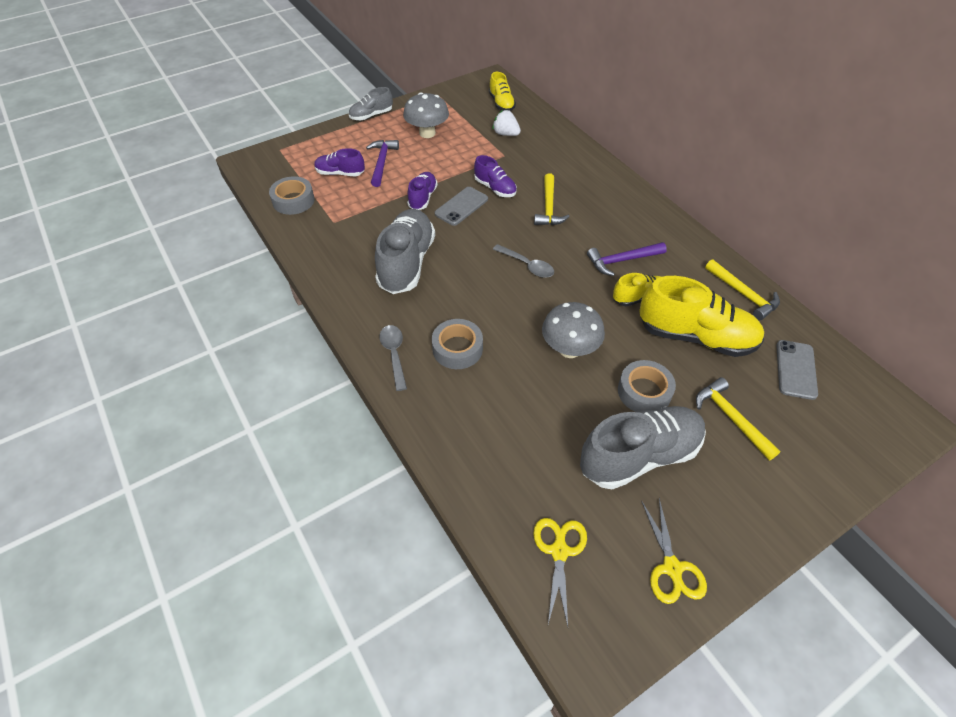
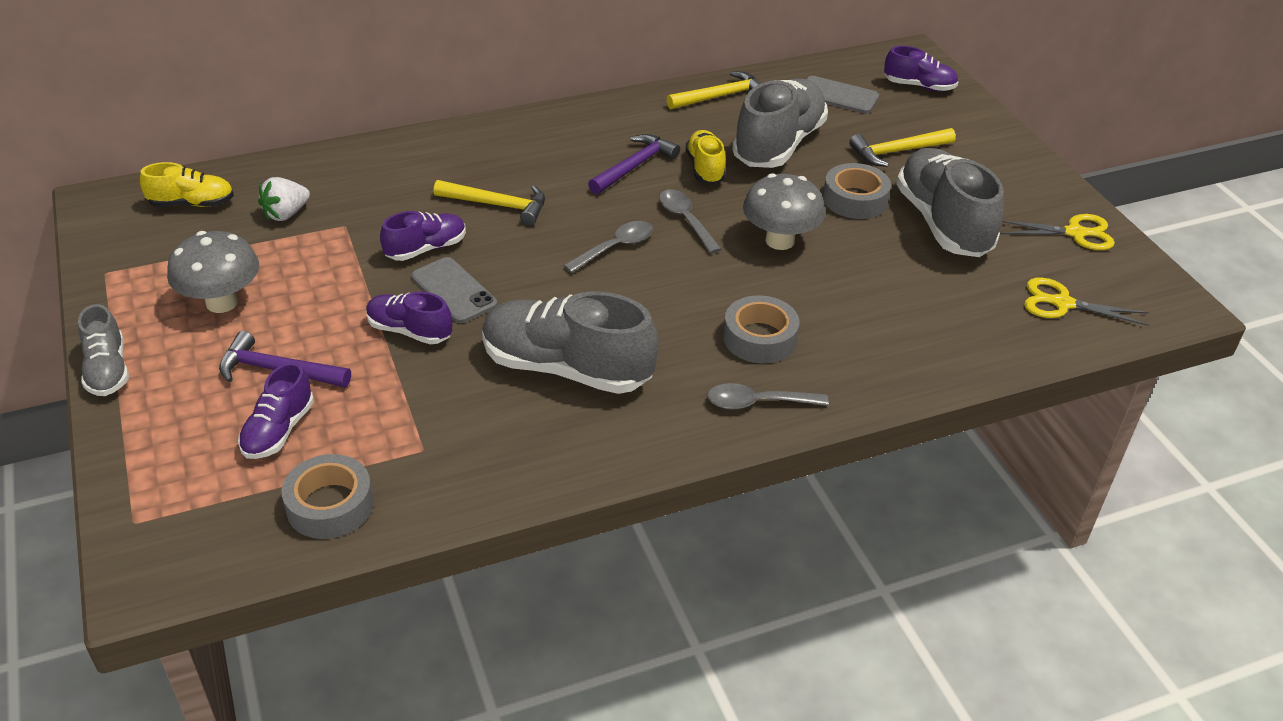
camera: 80 degrees left, 10 degrees down
(572, 295) = (686, 220): none -> grey spoon
(622, 260) = (634, 166): purple hammer -> purple hammer turned 135 degrees counterclockwise
(695, 336) = (778, 144): yellow shoe -> grey shoe
(855, 431) = (919, 86): none -> purple shoe

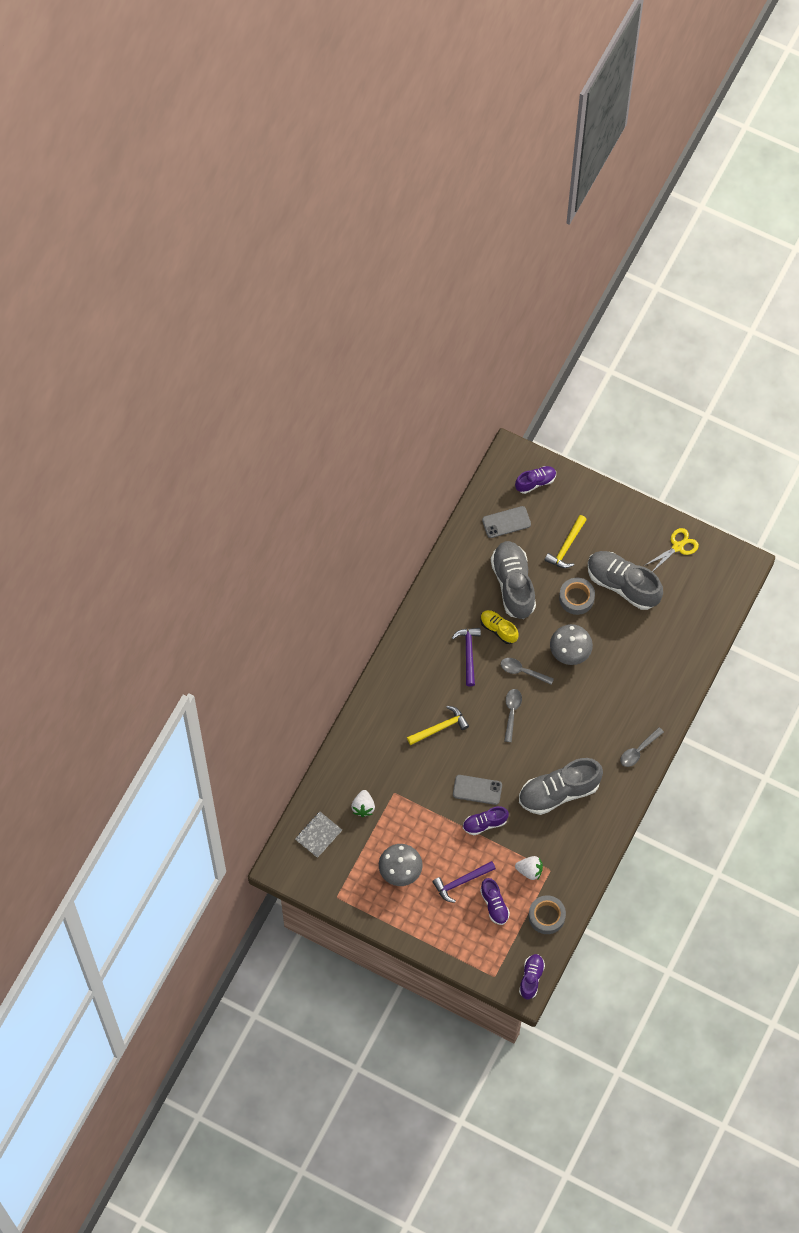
camera: 40 degrees left, 25 degrees up
(107, 370) = (403, 934): grey shoe -> none
(192, 204) = (318, 835): yellow shoe -> grey notebook
(391, 428) = (529, 870): none -> white strawberry
(426, 249) = (441, 777): purple shoe -> purple shoe (531, 978)
(720, 96) = (456, 568): yellow hammer -> none
(759, 338) = (611, 716): grey tape -> none
(1062, 303) = (702, 600): yellow scissors -> none

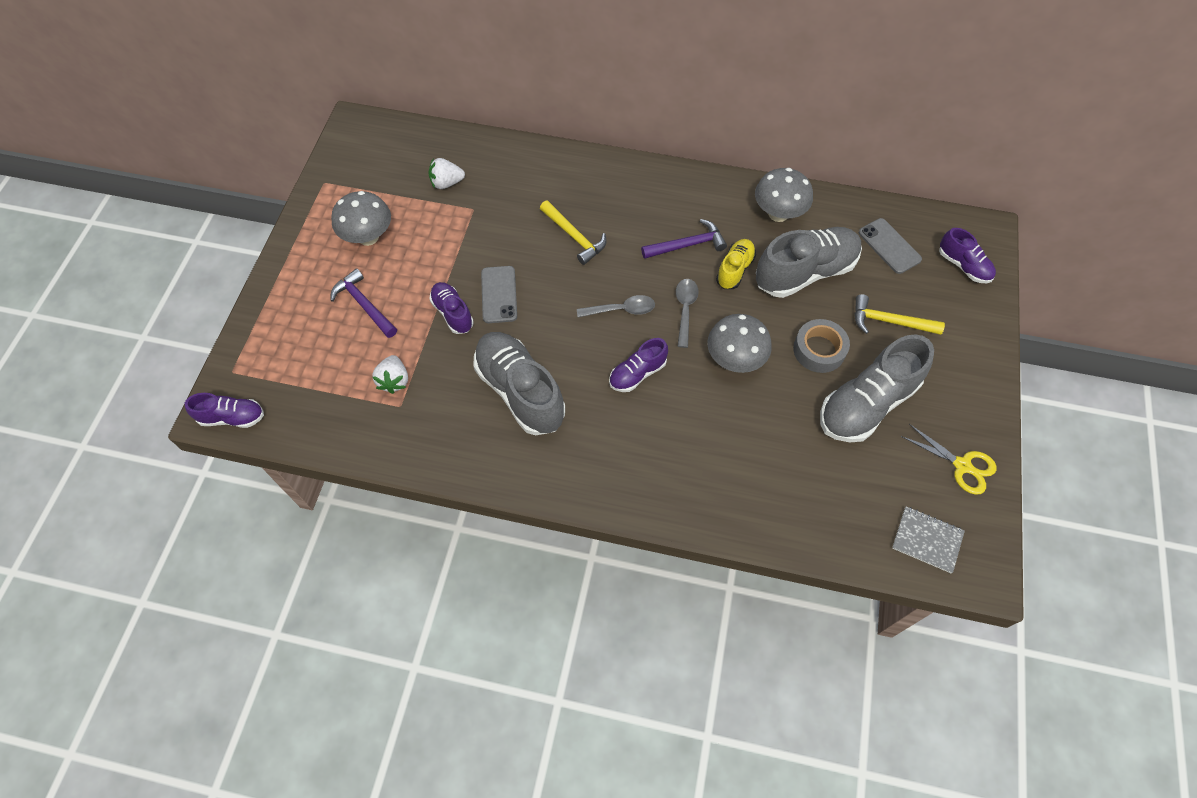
camera: 75 degrees right, 5 degrees down
(318, 835) = (401, 149): grey notebook -> grey notebook (927, 540)
(458, 584) = (778, 213): none -> grey mushroom
(494, 905) = (337, 349): purple shoe -> purple shoe (637, 373)
(546, 916) = (328, 416): grey tape -> none
(623, 584) = (866, 404): grey shoe -> grey shoe turned 150 degrees counterclockwise
(638, 751) = (613, 483): grey spoon -> none

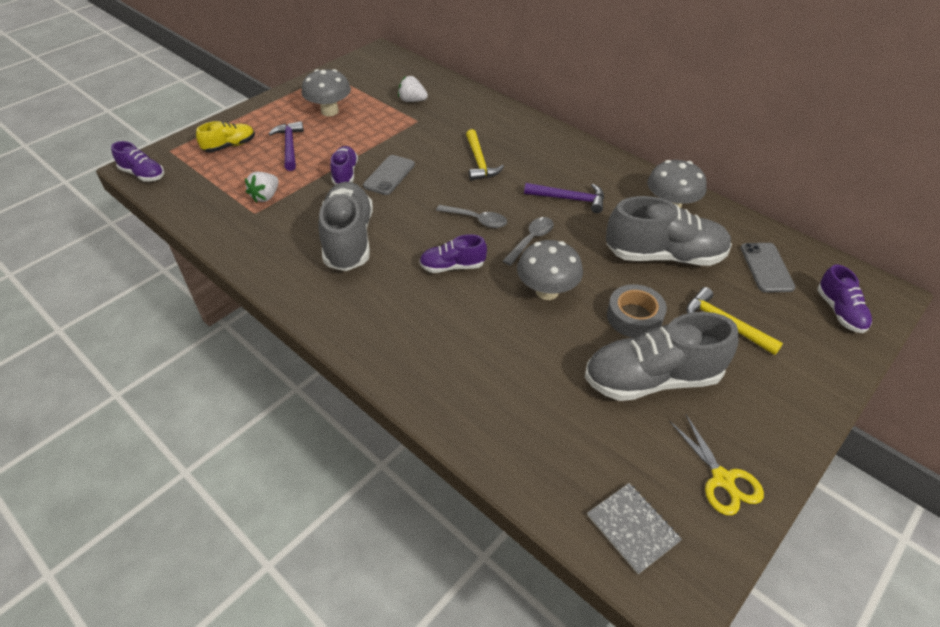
camera: 30 degrees right, 15 degrees down
(734, 270) = (598, 230): yellow shoe -> yellow shoe (230, 146)

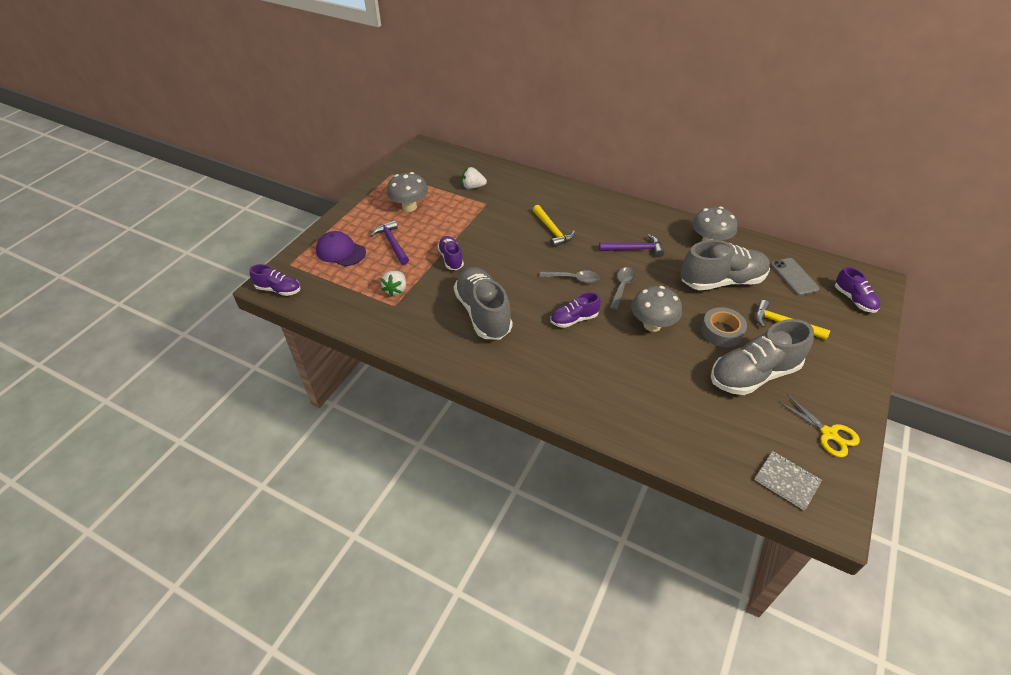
camera: 15 degrees left, 0 degrees up
(230, 146) = (340, 251): yellow shoe -> purple cap
(389, 175) = (487, 254): grey phone -> none

